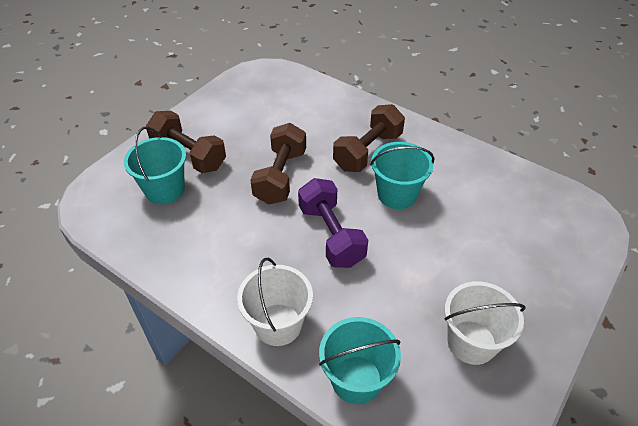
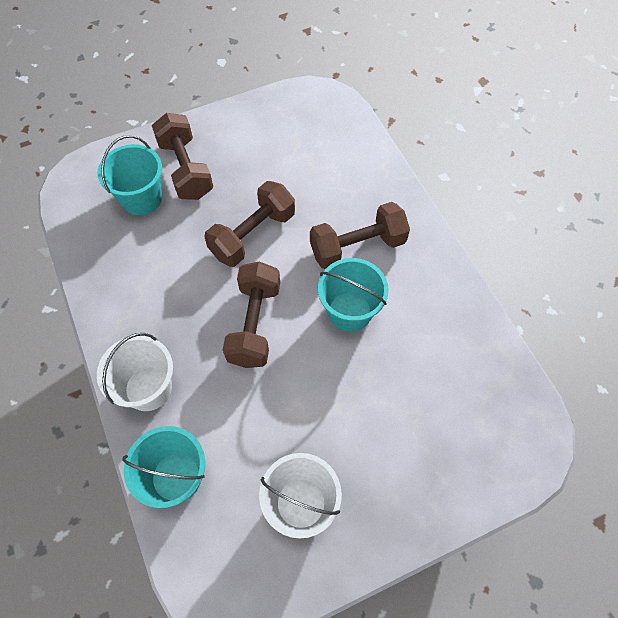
camera: 30 degrees right, 15 degrees up
(331, 235) = (254, 324): purple dumbbell -> brown dumbbell

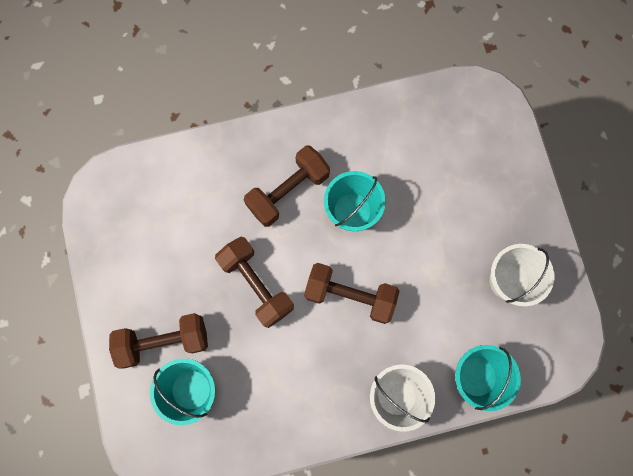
camera: 80 degrees left, 15 degrees up
(357, 247) = (288, 191): brown dumbbell -> brown dumbbell turned 60 degrees clockwise

